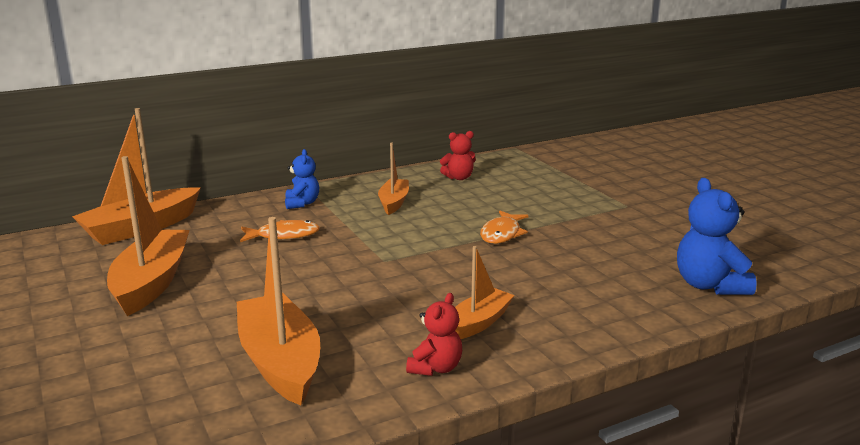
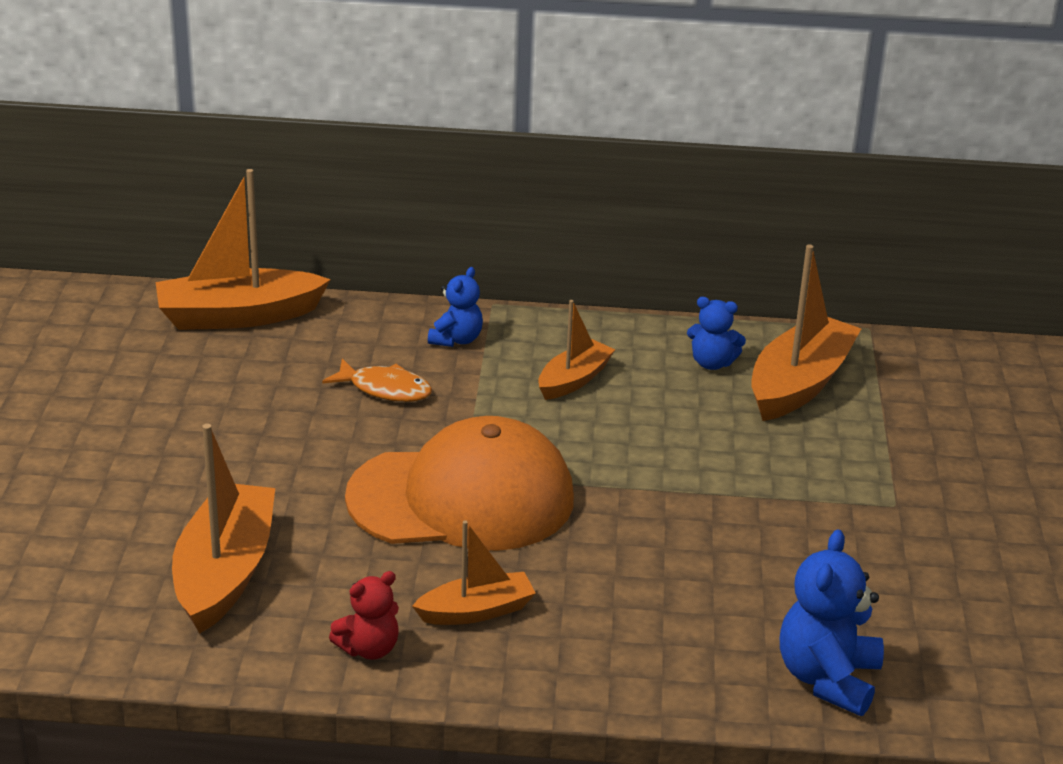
camera: 30 degrees right, 10 degrees up
(152, 282) = (186, 410): orange boat -> orange boat (799, 384)
(396, 271) = (461, 498): none -> orange cap
(459, 178) = (712, 363): red teddy bear -> blue teddy bear
(502, 234) = (655, 488): orange fish -> none

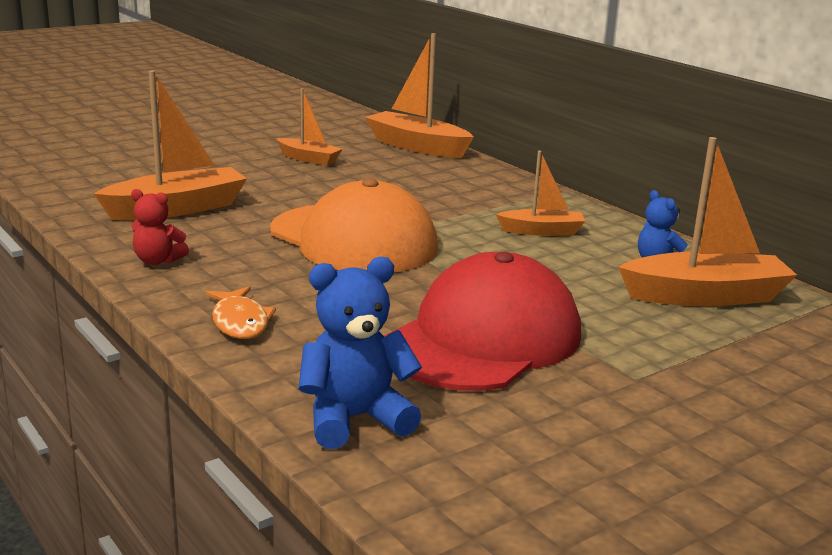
camera: 50 degrees right, 10 degrees down
(385, 389) = (422, 192): orange fish -> orange fish (240, 322)
(456, 339) = (510, 193): blue teddy bear -> none
(476, 611) = (242, 277): orange boat -> orange boat (309, 159)
(758, 540) = (483, 339): none -> red cap

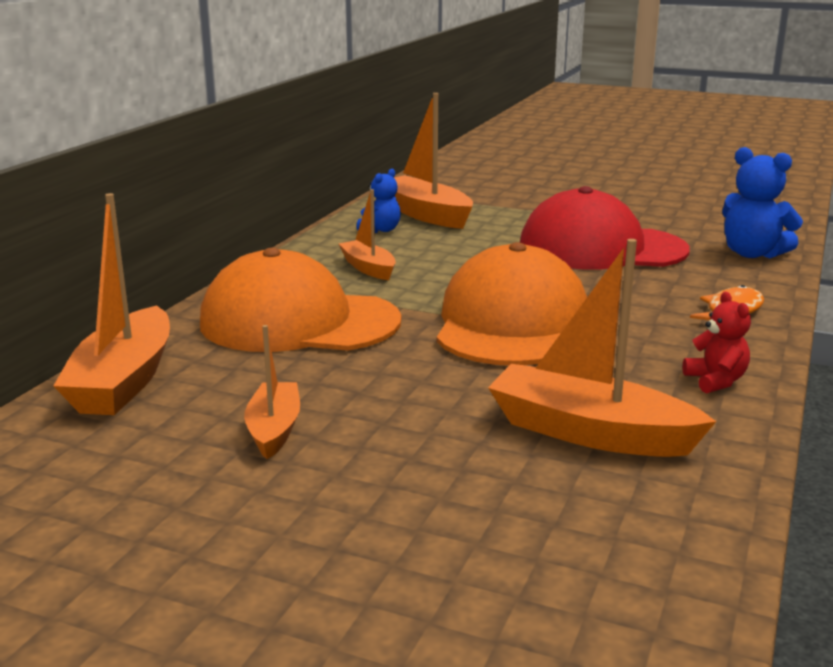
camera: 120 degrees left, 0 degrees up
(450, 190) = (299, 322): none -> orange cap

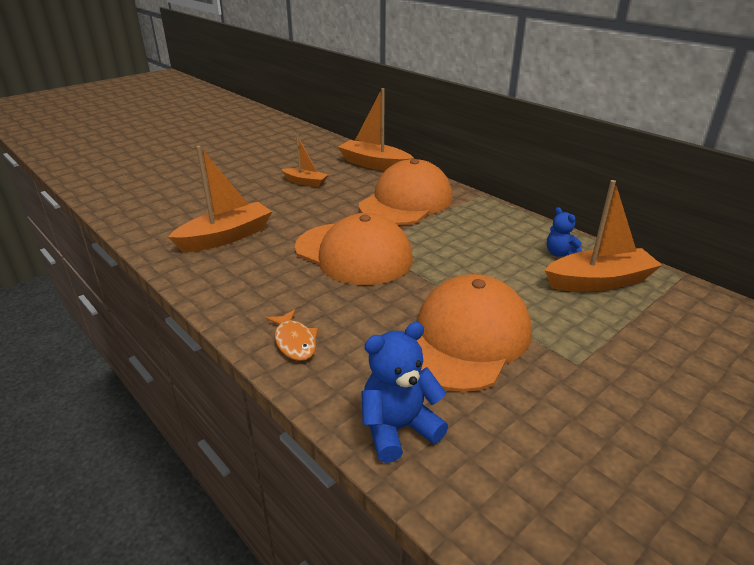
camera: 115 degrees right, 10 degrees up
(368, 268) = (476, 233): orange boat -> none
(601, 248) = (465, 338): red cap -> orange cap
(716, 381) = (223, 288): red teddy bear -> none

